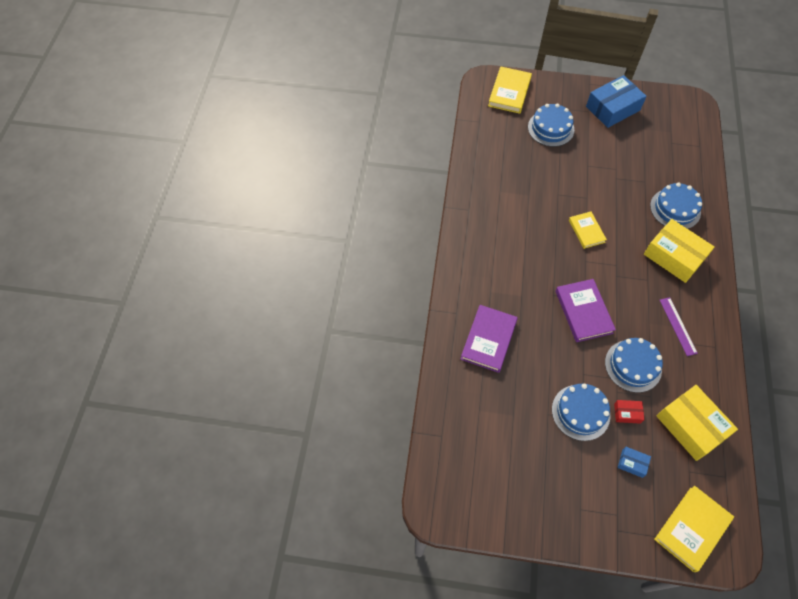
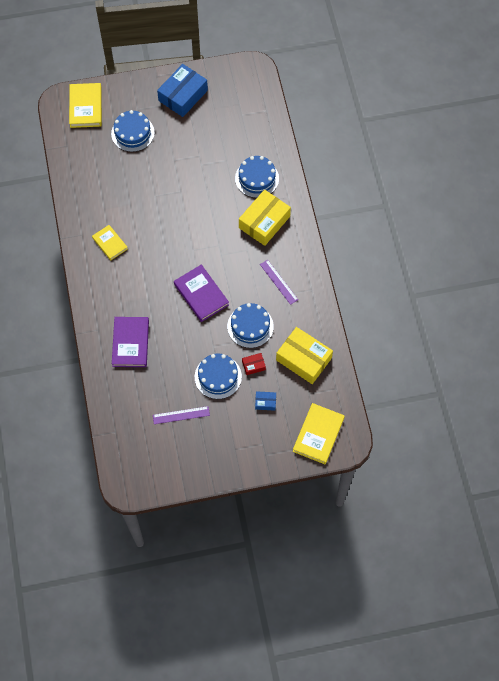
camera: 20 degrees left, 5 degrees up
(525, 443) = (181, 415): none -> purple ruler
(586, 231) = (187, 222): yellow book -> yellow book (110, 243)
(674, 256) = (264, 222): yellow box -> yellow box turned 75 degrees counterclockwise

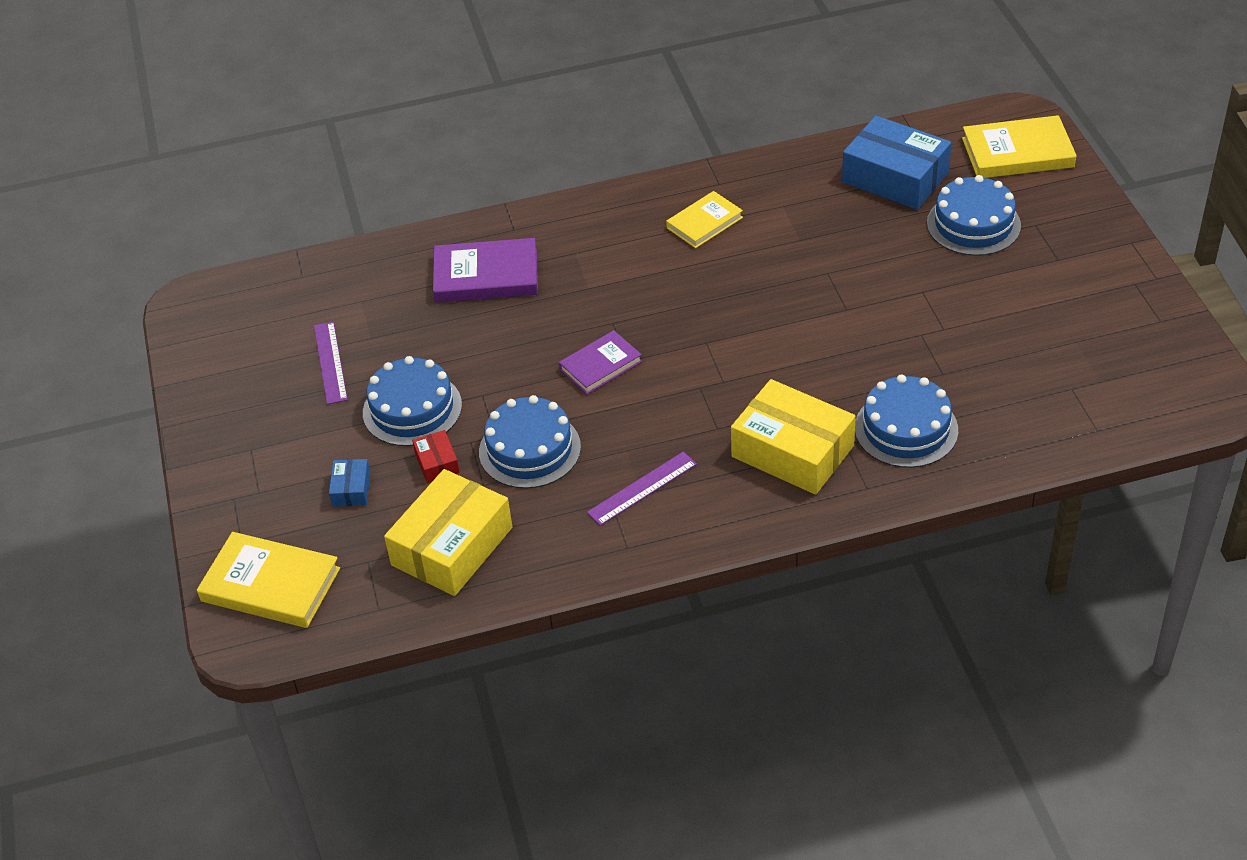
camera: 90 degrees right, 20 degrees down
(183, 95) = (1093, 288): blue box -> blue box (895, 177)
(201, 294) = (600, 365): purple book -> purple book, size x0.65

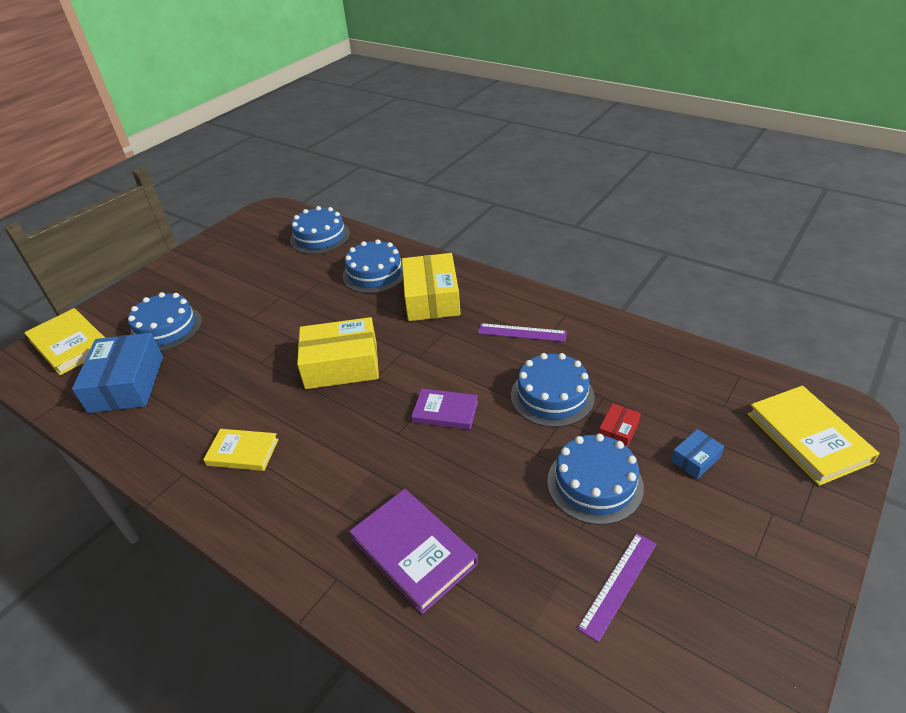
camera: 130 degrees left, 5 degrees down
(452, 546) = (661, 377): yellow box -> yellow box (341, 365)
(1064, 418) = (320, 237): none -> blue cake

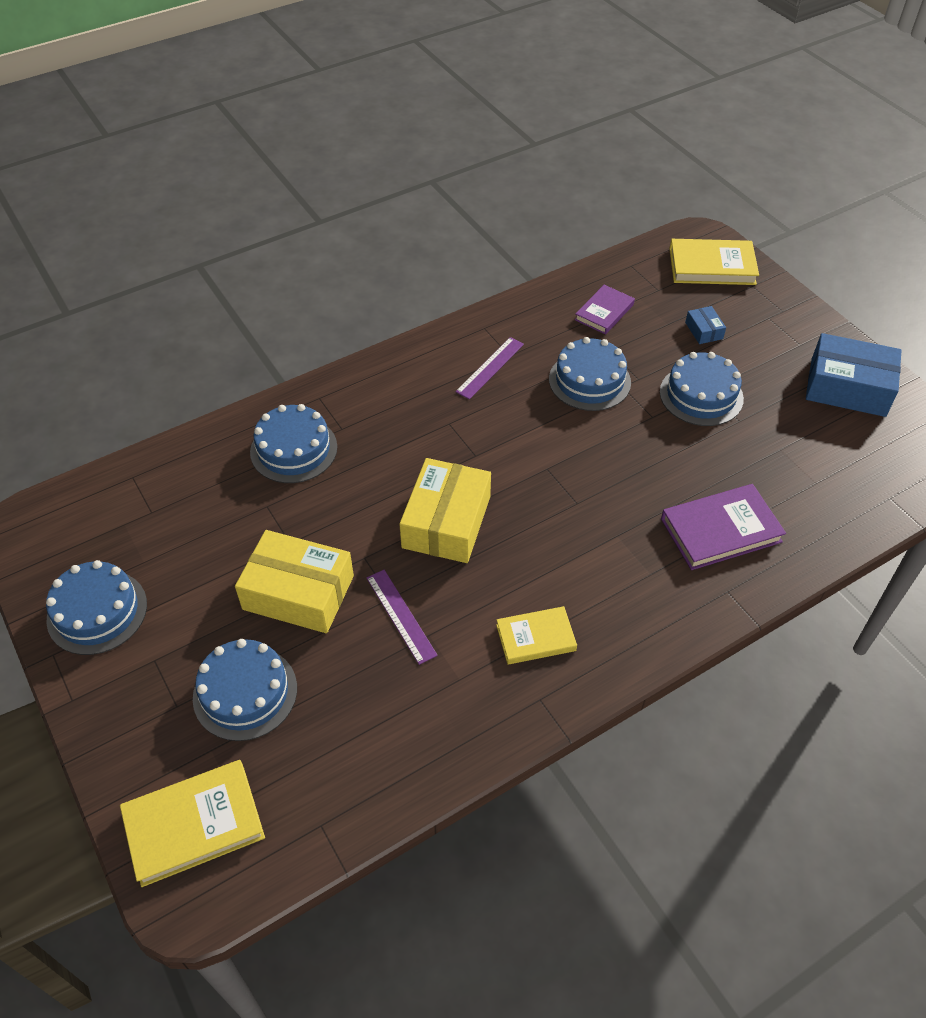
camera: 70 degrees left, 10 degrees up
(127, 384) = (340, 750): blue box -> blue box (847, 387)
(242, 452) = (536, 638): yellow book -> yellow book turned 45 degrees clockwise
(320, 237) = (160, 482): blue cake -> blue cake (97, 612)
(431, 298) = (383, 415): yellow box -> yellow box (298, 592)
(445, 412) = (568, 459): purple book -> purple book (604, 312)
(618, 432) = (654, 359): red box -> none
(618, 584) = (796, 421): purple ruler -> purple ruler (401, 616)

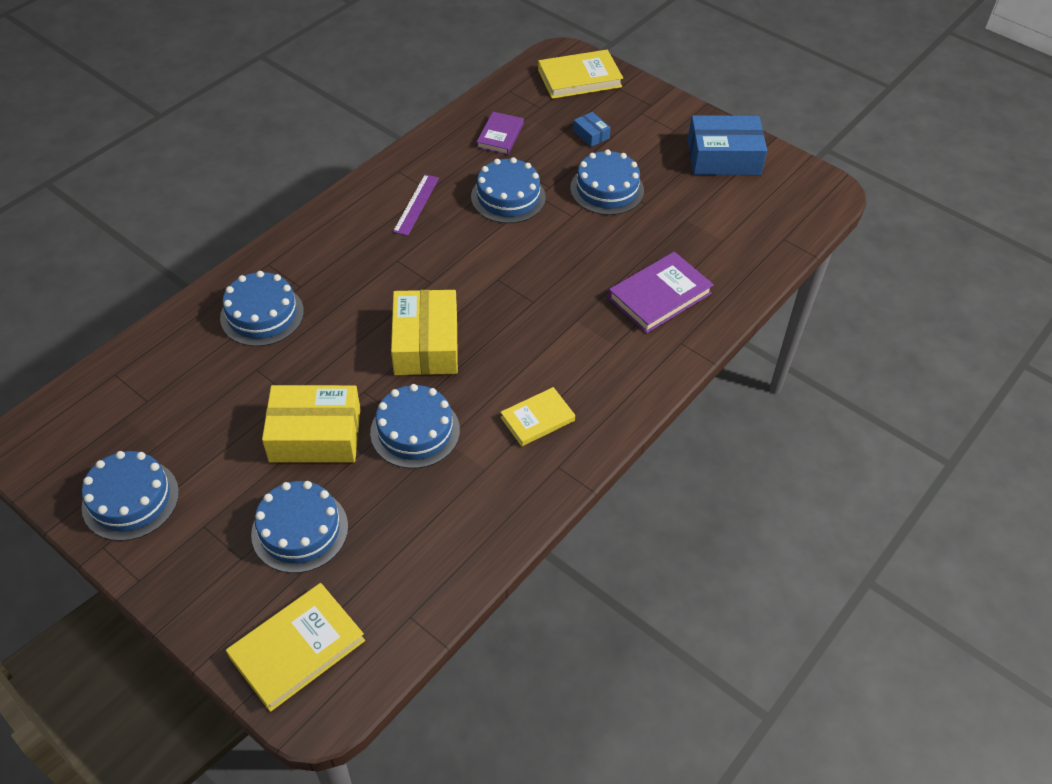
camera: 20 degrees left, 0 degrees up
(401, 616) = (415, 431): purple ruler -> blue cake

